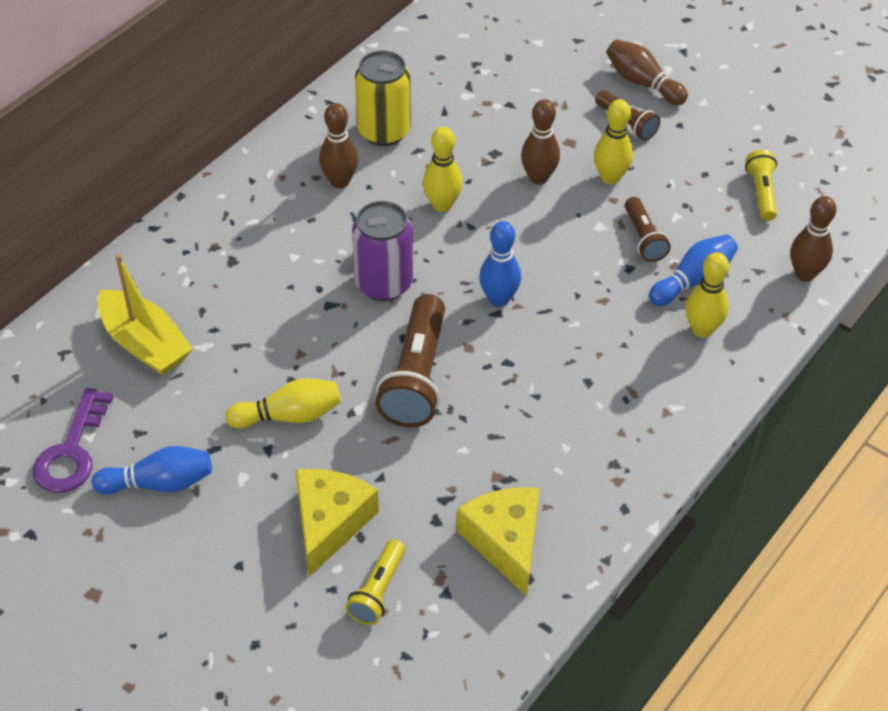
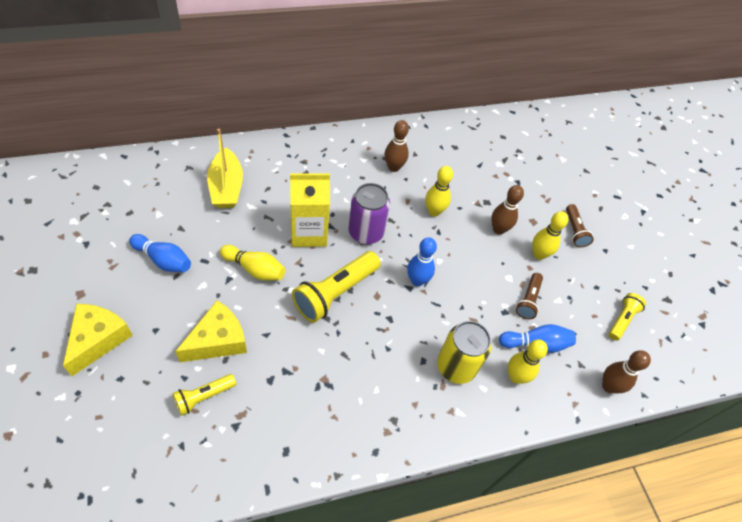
camera: 30 degrees right, 5 degrees up
(72, 451) = (143, 216): purple key -> none
(312, 329) = (309, 232): none -> yellow carton
(384, 131) = (439, 156): yellow can -> yellow can (456, 366)
(416, 377) = (335, 293): brown flashlight -> yellow flashlight
(505, 542) = (293, 420): yellow cheese -> yellow cheese (98, 339)
(642, 83) = (603, 214): brown bowling pin -> none

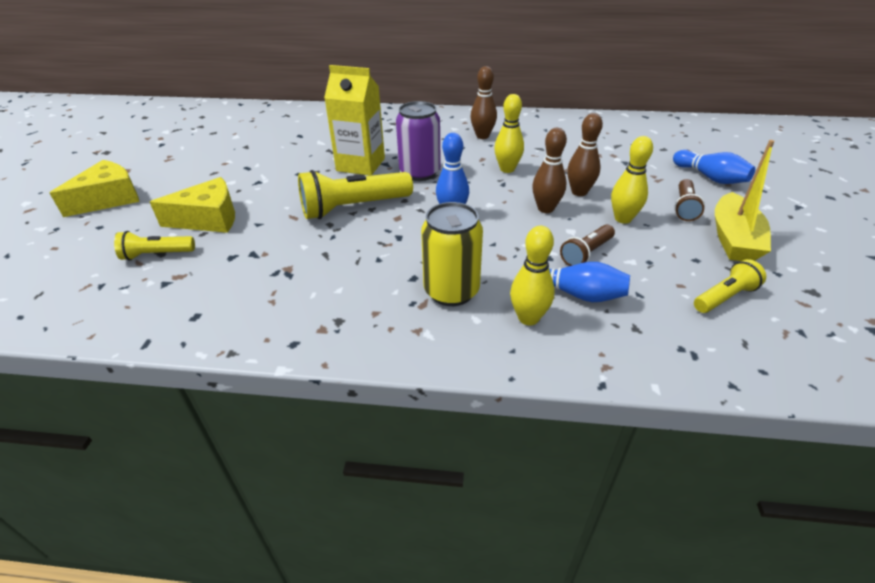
camera: 30 degrees right, 15 degrees down
(163, 260) = (212, 162): blue bowling pin -> blue bowling pin (710, 178)
(226, 187) = (308, 129): yellow boat -> yellow boat (733, 239)
(255, 269) = (287, 179): yellow bowling pin -> none
(609, 386) = (672, 361): brown bowling pin -> brown bowling pin (545, 209)

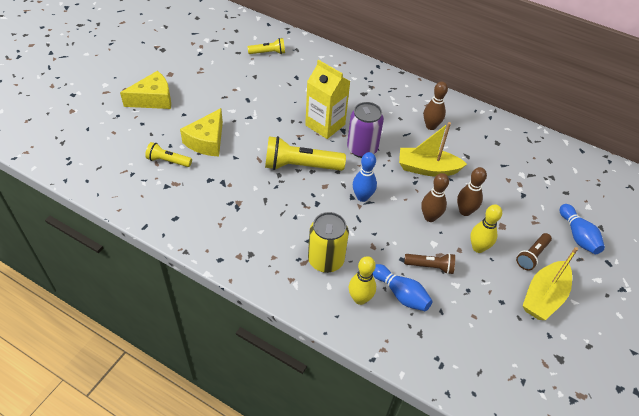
camera: 20 degrees right, 10 degrees up
(208, 219) = (207, 141): yellow cheese -> yellow cheese turned 105 degrees clockwise
(507, 169) = (427, 168): yellow bowling pin -> yellow boat
(586, 253) = (430, 266): brown flashlight -> brown flashlight turned 150 degrees counterclockwise
(724, 297) = (495, 337): yellow flashlight -> yellow flashlight (268, 53)

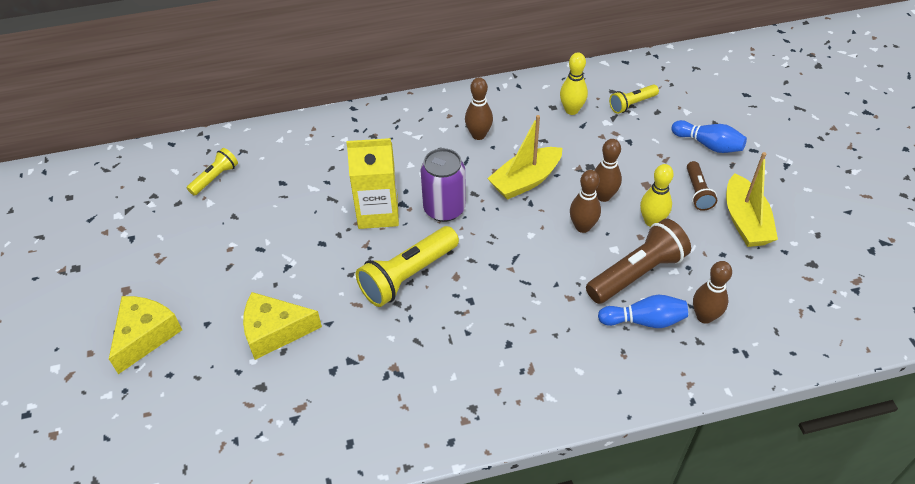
camera: 40 degrees left, 0 degrees up
(168, 161) = (259, 390): yellow flashlight -> yellow flashlight (632, 104)
(207, 141) = (275, 331): yellow cheese -> yellow cheese turned 105 degrees clockwise
(326, 260) = (547, 349): yellow can -> none
(360, 299) = (618, 357): yellow bowling pin -> yellow bowling pin (571, 110)
(362, 197) = (503, 258): blue bowling pin -> none
(430, 266) = (637, 273): brown flashlight -> brown flashlight, size x1.80
(441, 324) = (704, 316): none -> brown bowling pin

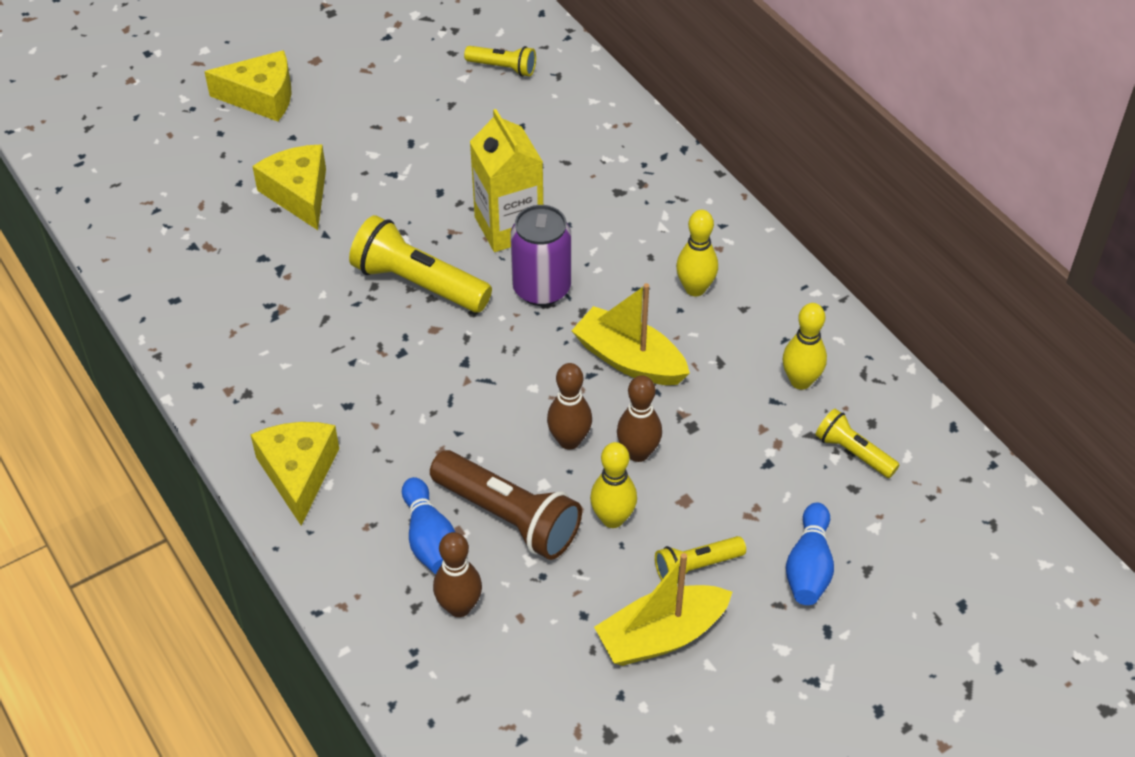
camera: 70 degrees right, 0 degrees up
(478, 135) = (695, 288): brown bowling pin -> yellow bowling pin
(564, 388) = (298, 473): none -> yellow cheese
(697, 192) = (696, 567): brown flashlight -> yellow flashlight

